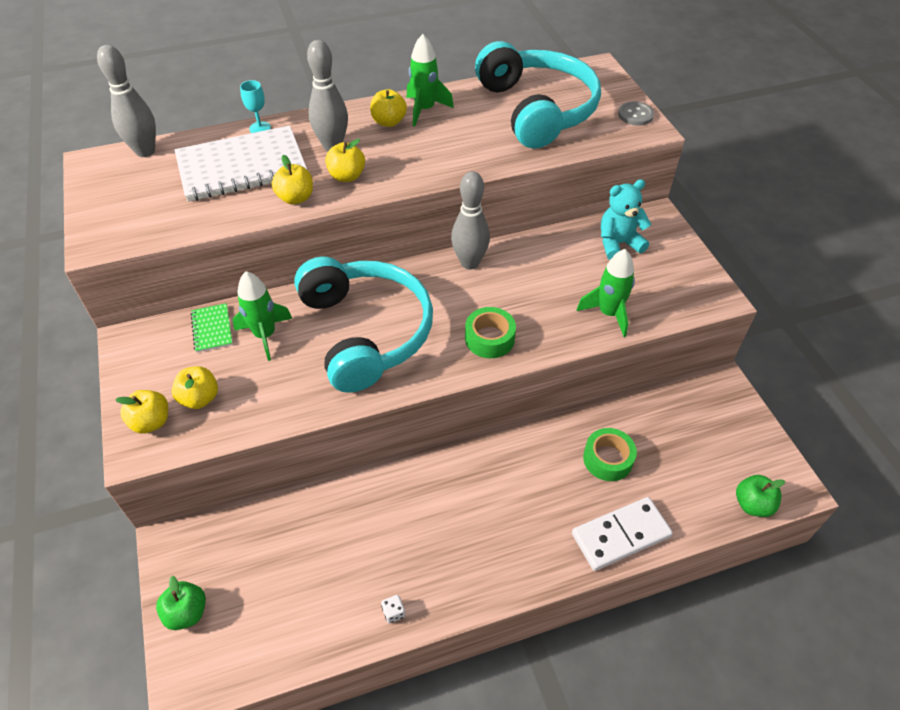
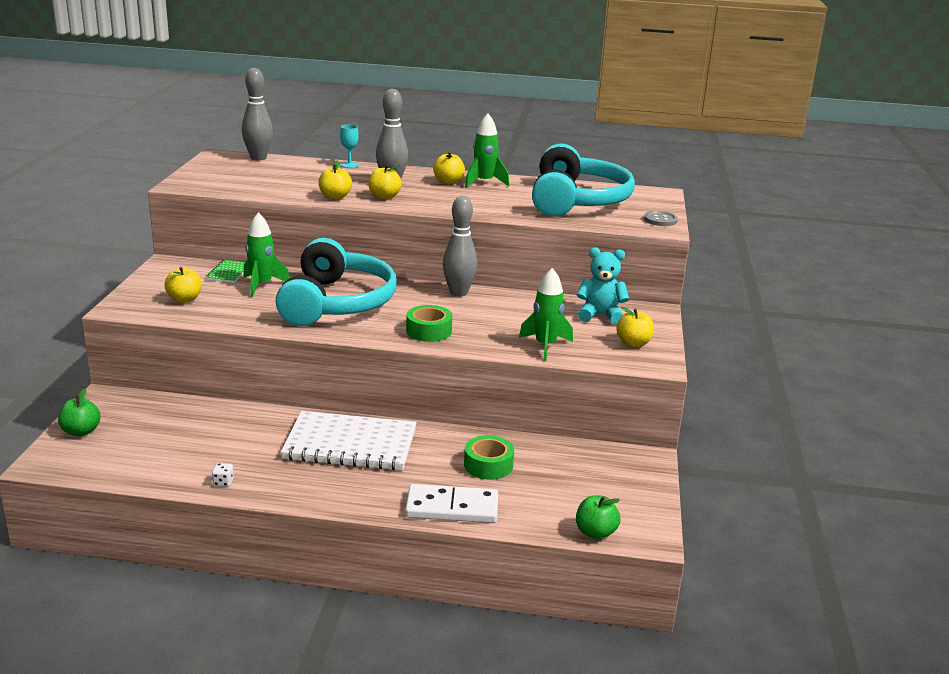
camera: 25 degrees right, 25 degrees down
(151, 422) = (141, 300): yellow apple -> yellow apple (633, 343)
(242, 167) = (315, 177): white notebook -> white notebook (350, 444)

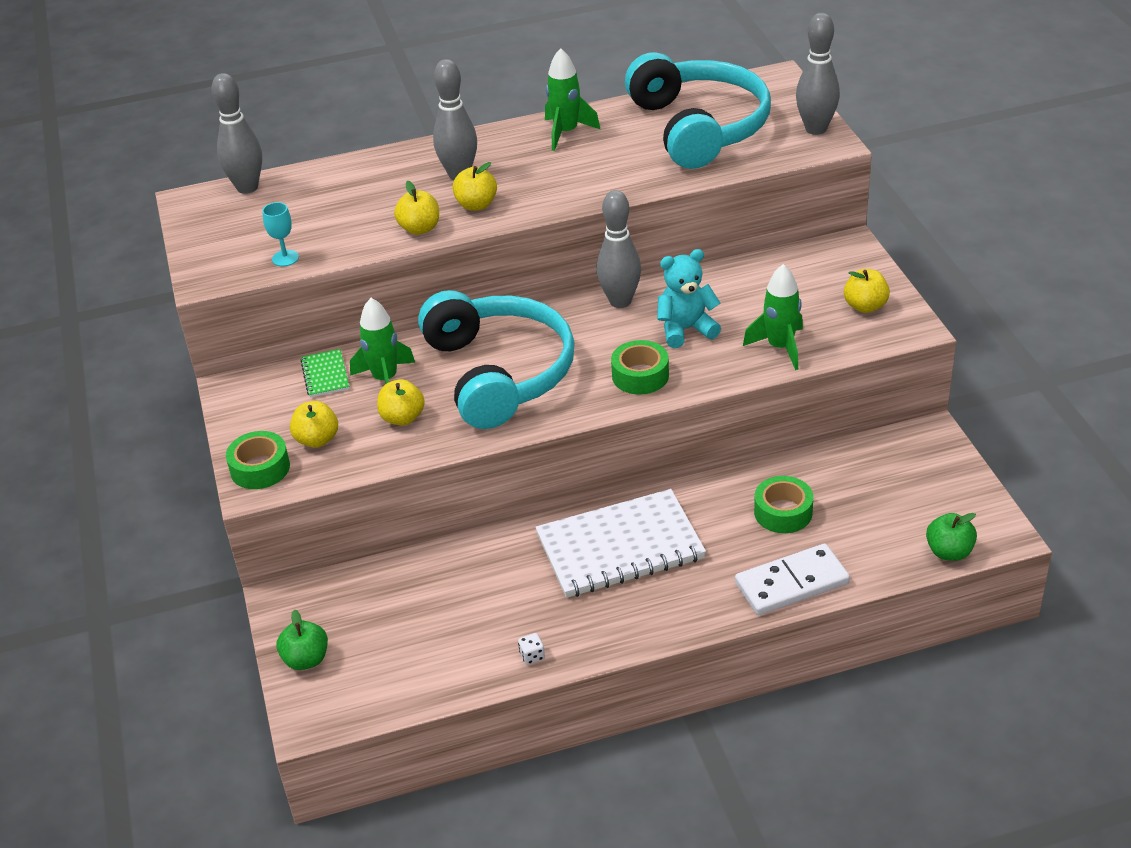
camera: 20 degrees left, 15 degrees up
(134, 301) = (260, 468): none -> green tape
(349, 165) = (375, 159): turquoise goblet -> turquoise goblet (285, 258)
(448, 182) = (524, 147): yellow apple -> yellow apple (402, 418)
(600, 315) = (799, 276): turquoise teddy bear -> turquoise teddy bear (686, 329)
(660, 220) = (816, 129): grey button -> grey bowling pin

